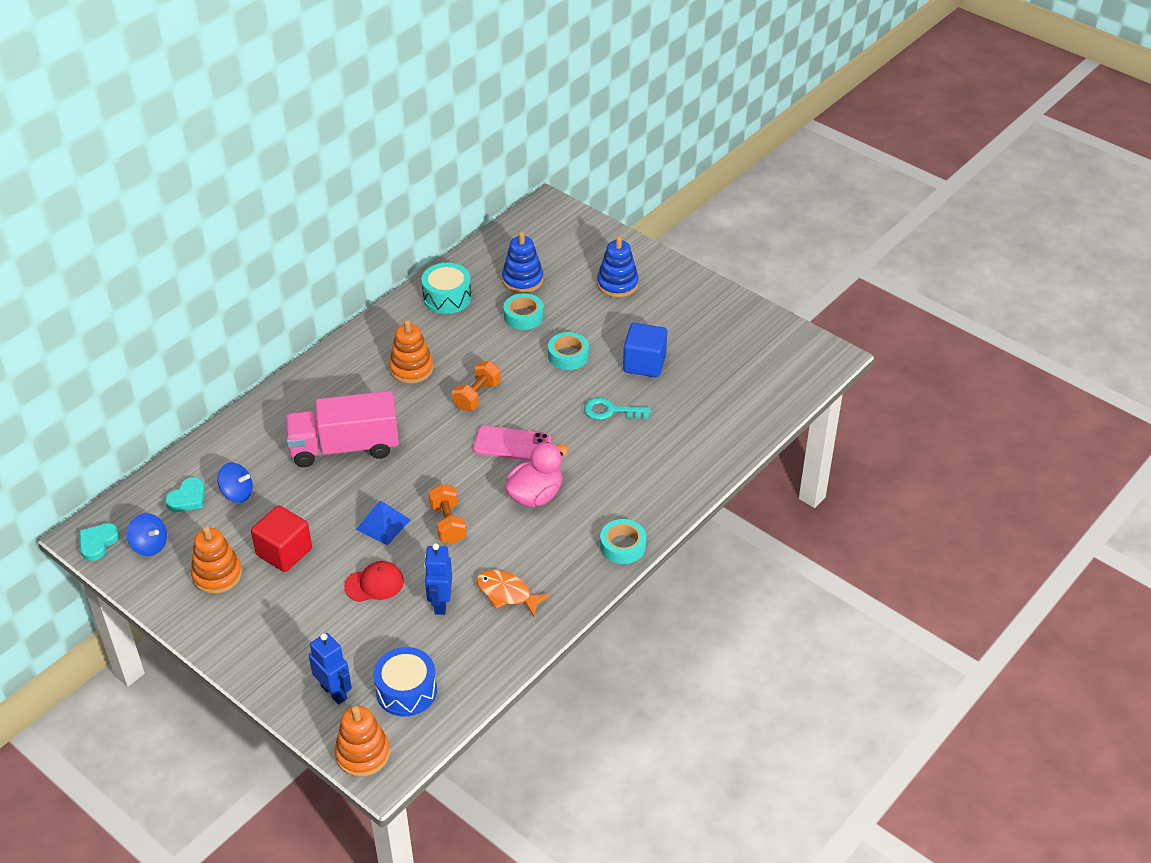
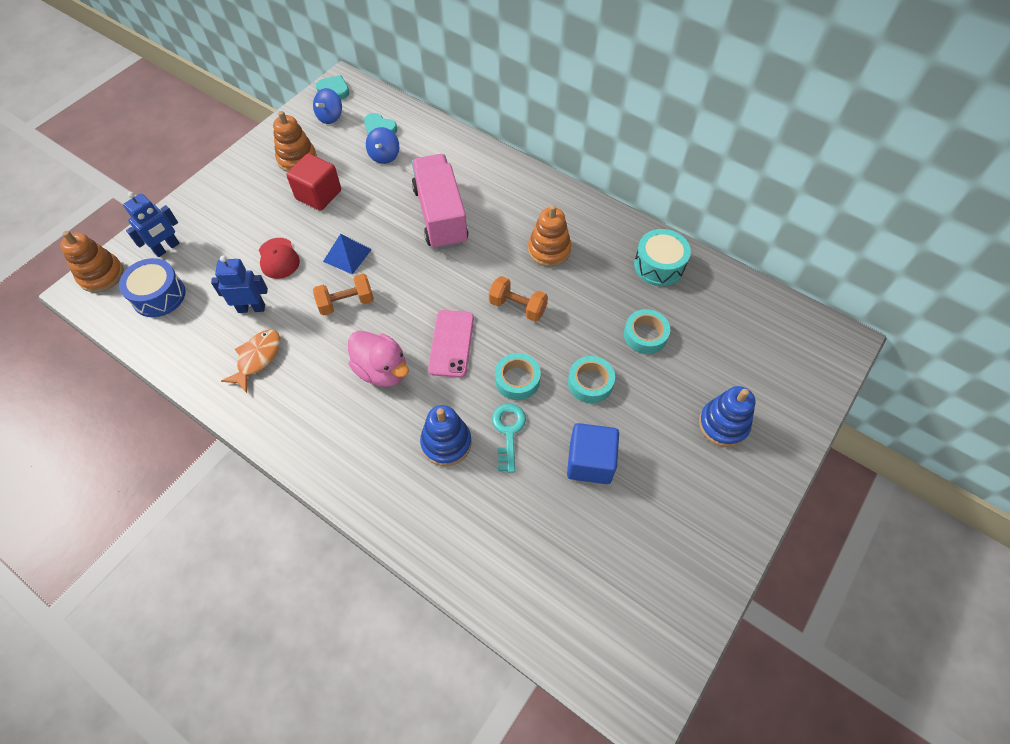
camera: 85 degrees right, 15 degrees up
(522, 280) = (704, 329): blue stacking toy -> blue stacking toy (446, 443)
(623, 546) = (310, 456): turquoise tape -> turquoise tape (517, 380)

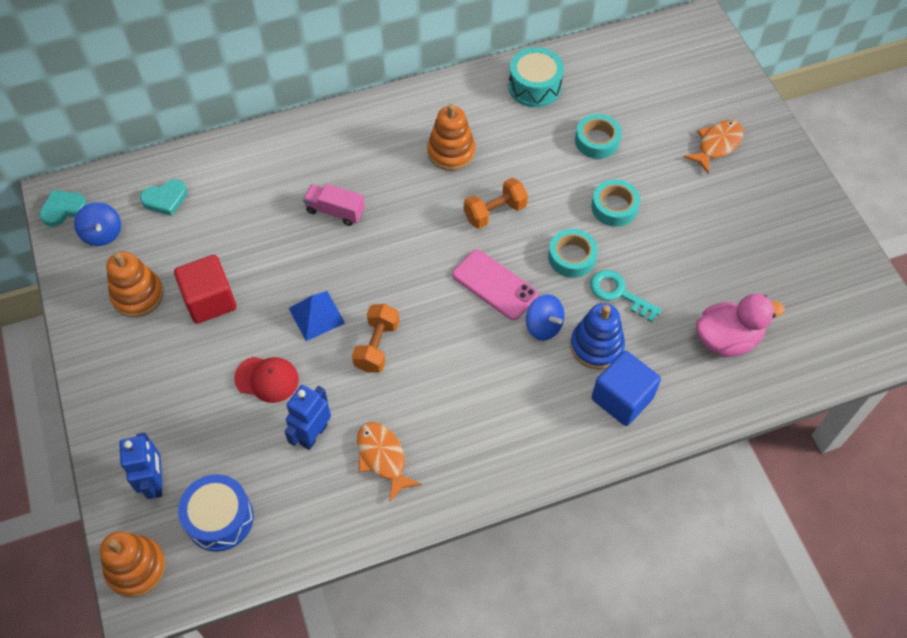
camera: 55 degrees left, 0 degrees up
(382, 370) = (481, 356): pink duck -> pink duck (727, 339)
(384, 156) = (210, 215): blue spinning top -> blue spinning top (543, 326)
(440, 216) = (335, 211): pink truck -> pink truck, size x0.50
(590, 462) = (688, 253): blue cube -> blue cube (622, 398)
(723, 424) = (717, 145): blue stacking toy -> orange fish

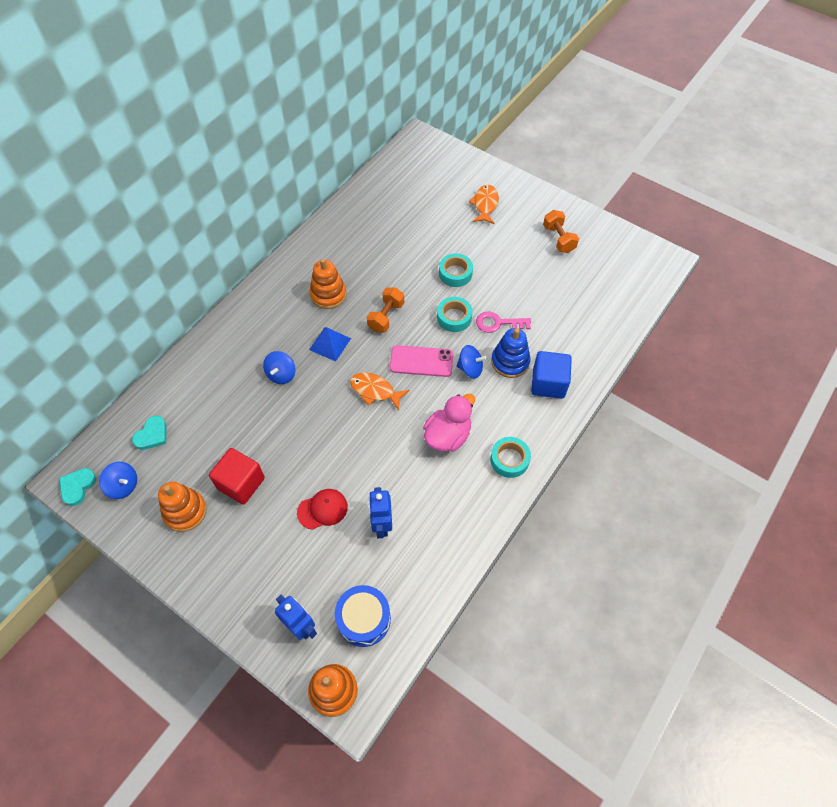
camera: 35 degrees left, 0 degrees up
(316, 315) = (323, 448): blue pyramid -> blue pyramid (330, 344)
(335, 211) = (281, 374): pink truck -> blue spinning top
(377, 346) = (378, 443): orange dumbbell -> orange dumbbell (558, 239)
(383, 458) = (437, 510): orange fish -> orange fish (375, 391)
(534, 86) = (349, 226): turquoise drum -> none
(597, 141) = (414, 239): turquoise tape -> turquoise tape (509, 459)
(618, 293) = (498, 323): turquoise key -> pink key
(727, 339) = (578, 314): pink duck -> pink duck (448, 436)

